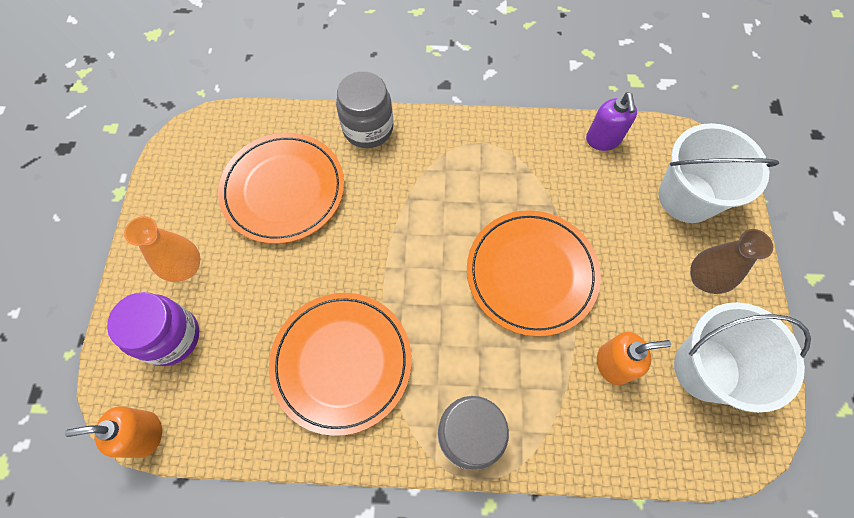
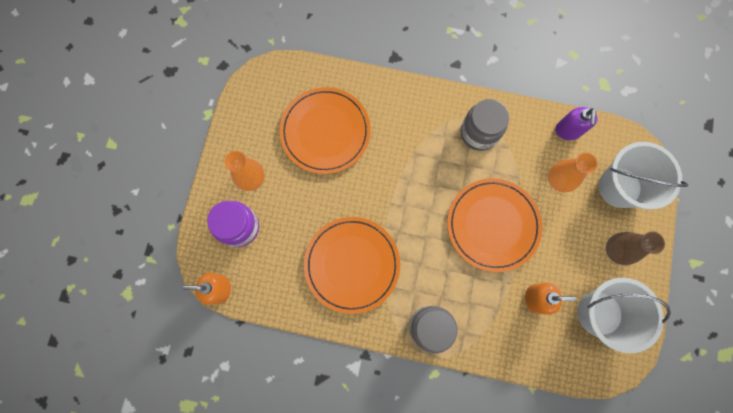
camera: 10 degrees right, 10 degrees up
(368, 128) = (393, 92): grey jar -> grey jar (479, 133)
(605, 202) = (558, 180): none -> orange vase

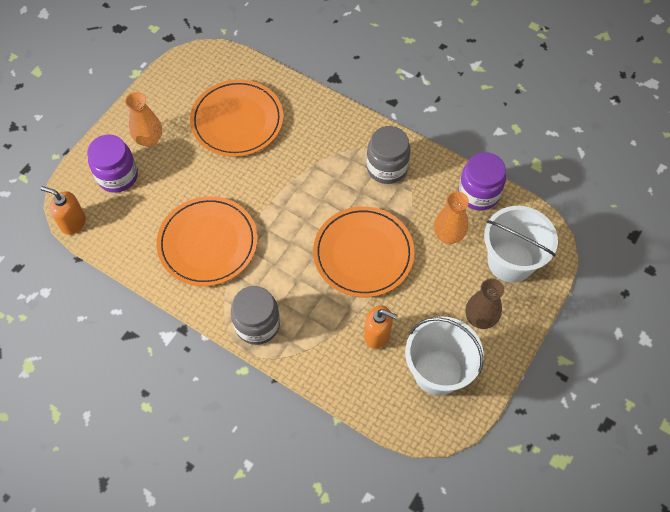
camera: 20 degrees right, 15 degrees down
(567, 131) = (478, 193): purple soap dispenser -> purple jar

